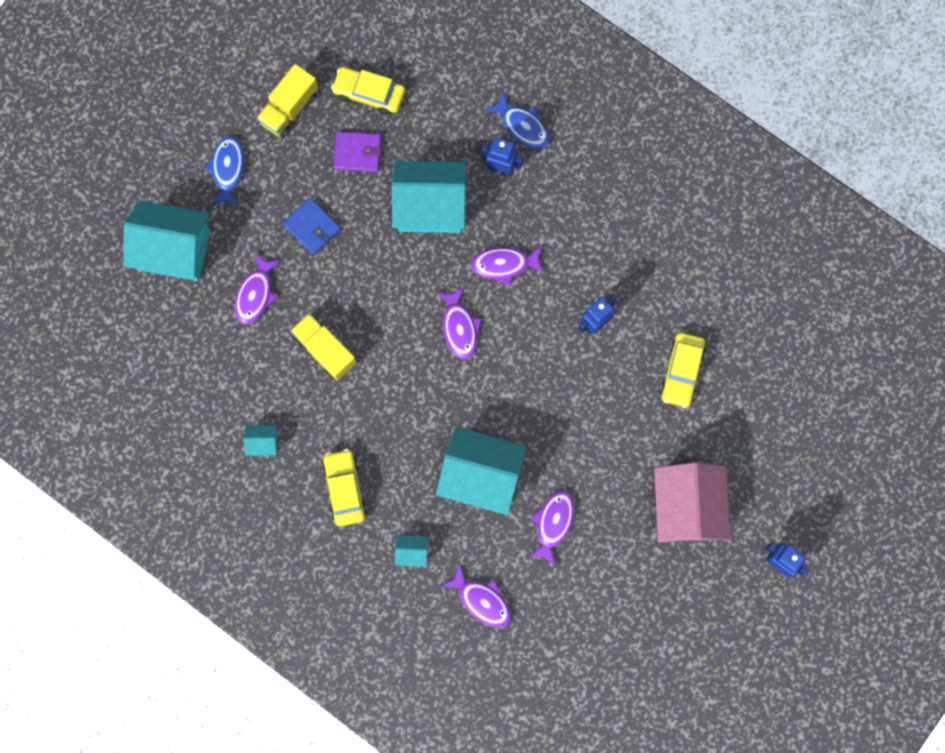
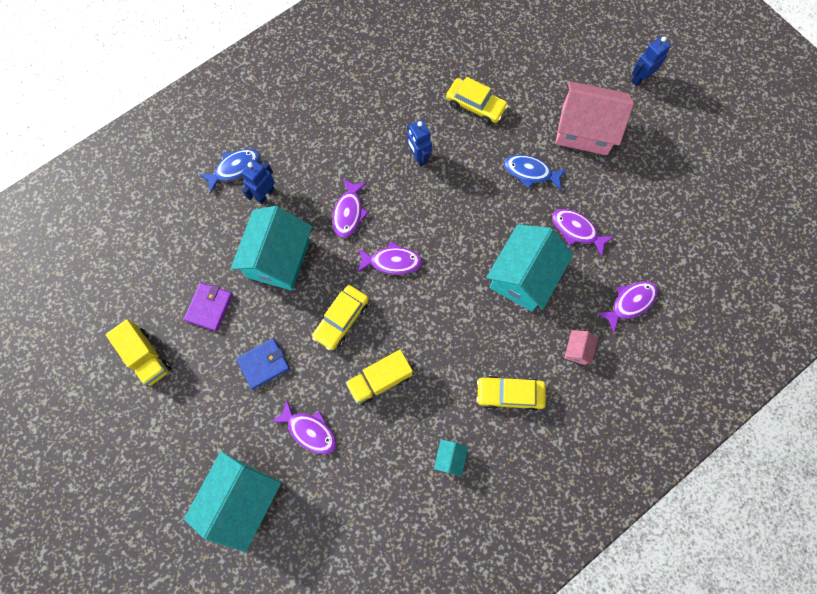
camera: 75 degrees left, 5 degrees down
(227, 169) = (183, 428): blue fish -> blue fish (530, 172)
(369, 93) = (159, 284): yellow car -> yellow car (341, 319)
(412, 552) = (577, 350): turquoise house -> pink house

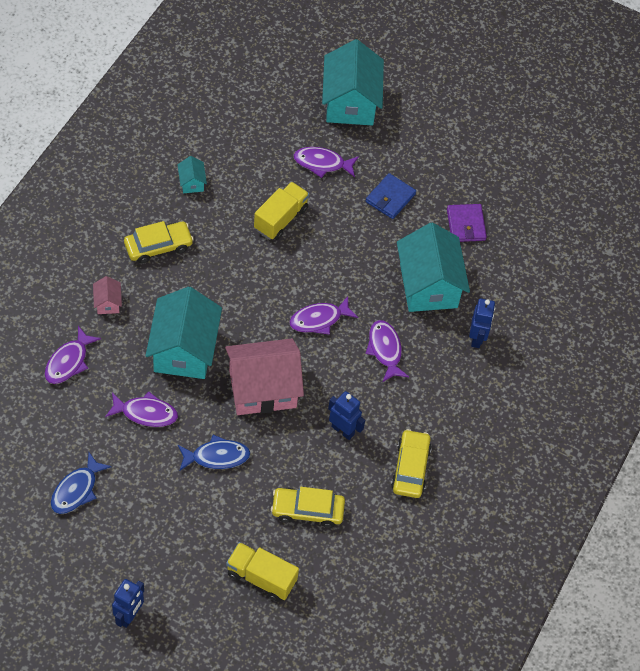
camera: 150 degrees right, 15 degrees down
(146, 357) = (494, 170): yellow truck -> yellow truck (261, 577)
(235, 168) = (522, 352): blue fish -> blue fish (76, 490)
(341, 319) = (341, 255): yellow car -> yellow car (410, 468)
(584, 130) = (174, 526): pink house -> pink house (262, 389)

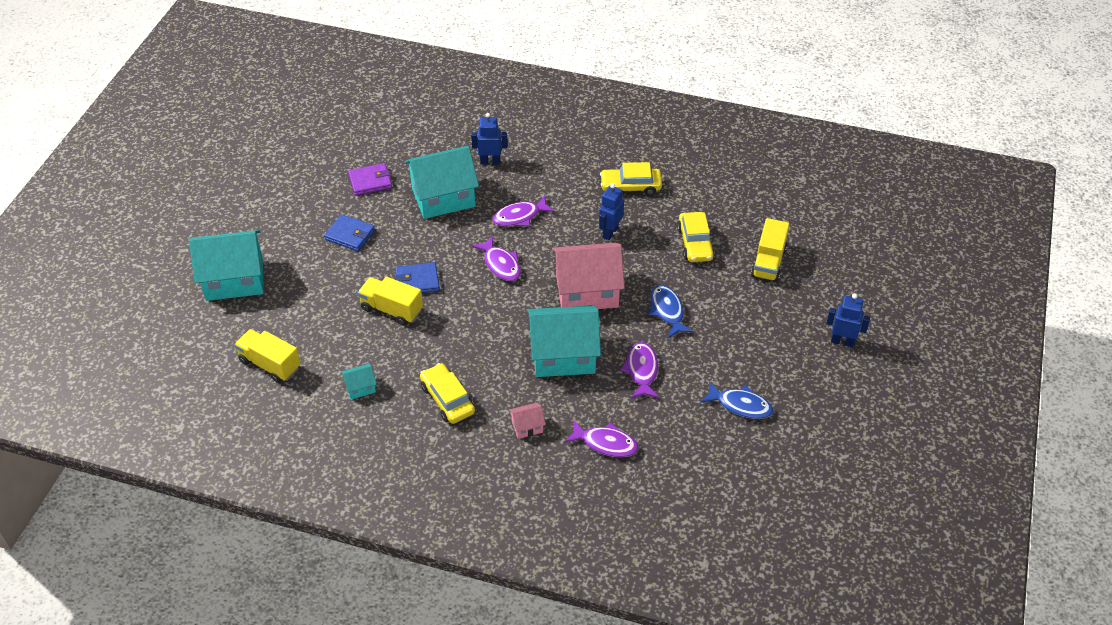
camera: 95 degrees left, 10 degrees down
(238, 120) = (270, 364): none -> yellow truck
(262, 389) = (587, 291): pink house -> pink house turned 75 degrees counterclockwise
(313, 245) = (417, 281): none -> blue wallet
(322, 163) = (317, 289): purple fish -> none

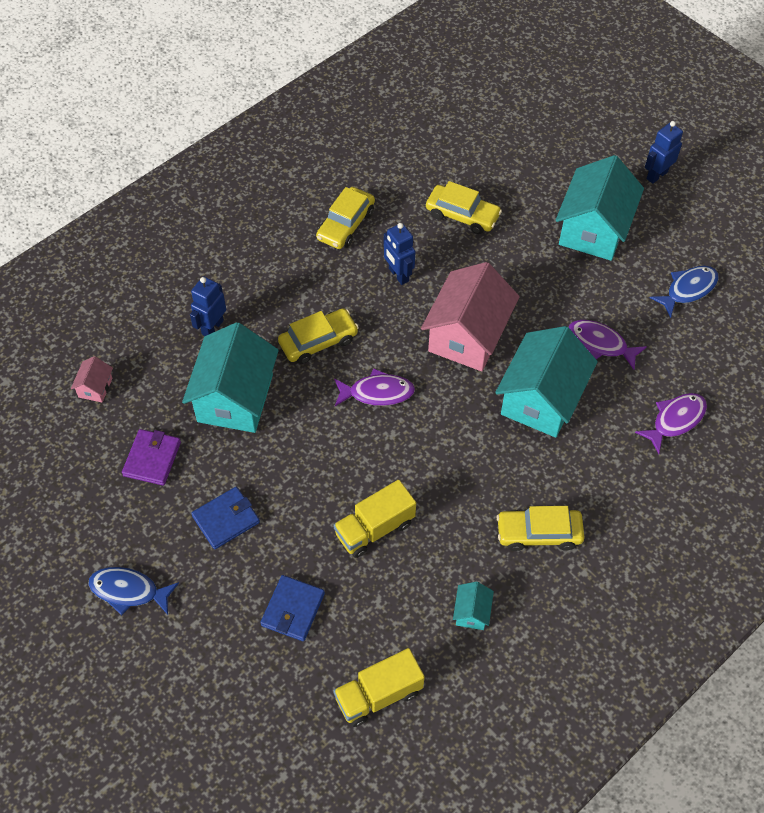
camera: 60 degrees left, 10 degrees up
(234, 279) = (211, 679): turquoise house -> turquoise house (593, 229)
(417, 281) = (348, 483): blue wallet -> blue wallet (293, 609)
(519, 217) = (318, 341): purple fish -> yellow car
(527, 426) = (617, 477): pink house -> pink house (95, 387)
(667, 311) = (537, 284): blue fish -> blue fish (128, 591)
(768, 262) = (526, 174): yellow truck -> none

